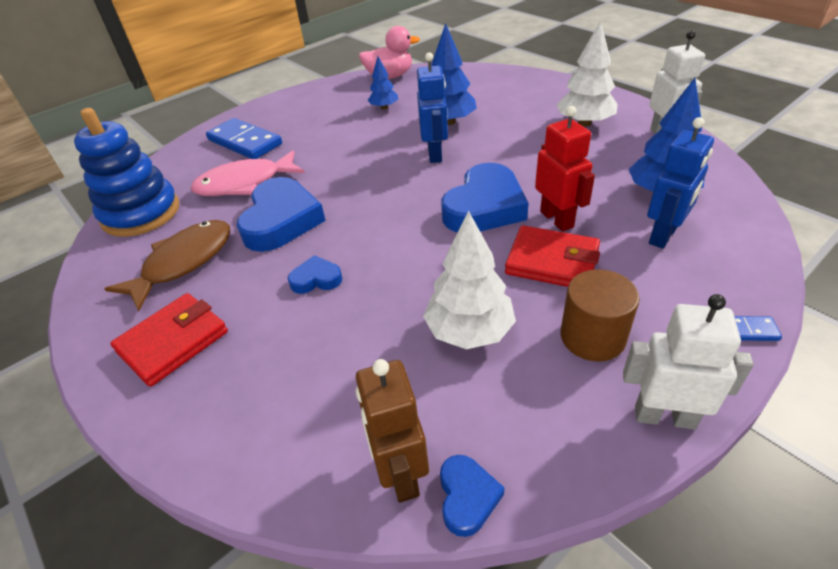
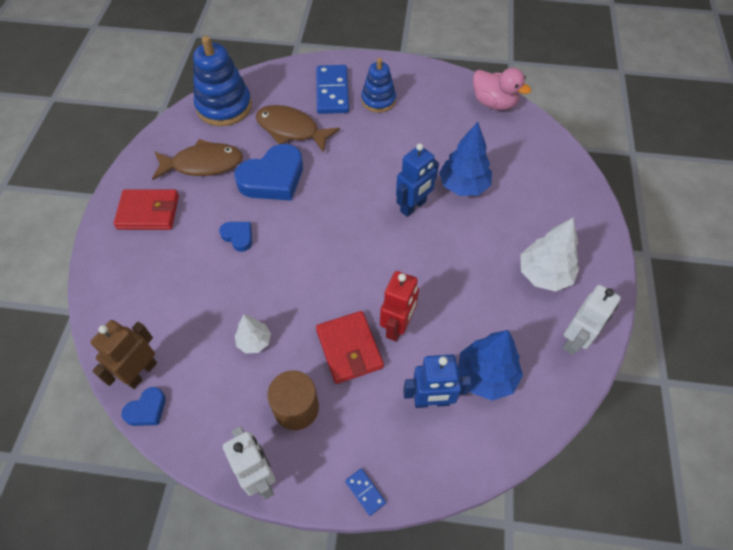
camera: 45 degrees right, 15 degrees up
(244, 183) = (291, 130): pink fish -> brown fish
(296, 124) = (378, 100): none -> blue stacking toy
(384, 107) = (446, 133): blue tree -> none
(469, 331) = (254, 341): white tree -> white tree, size x0.58
(484, 207) = (376, 276): blue heart -> none

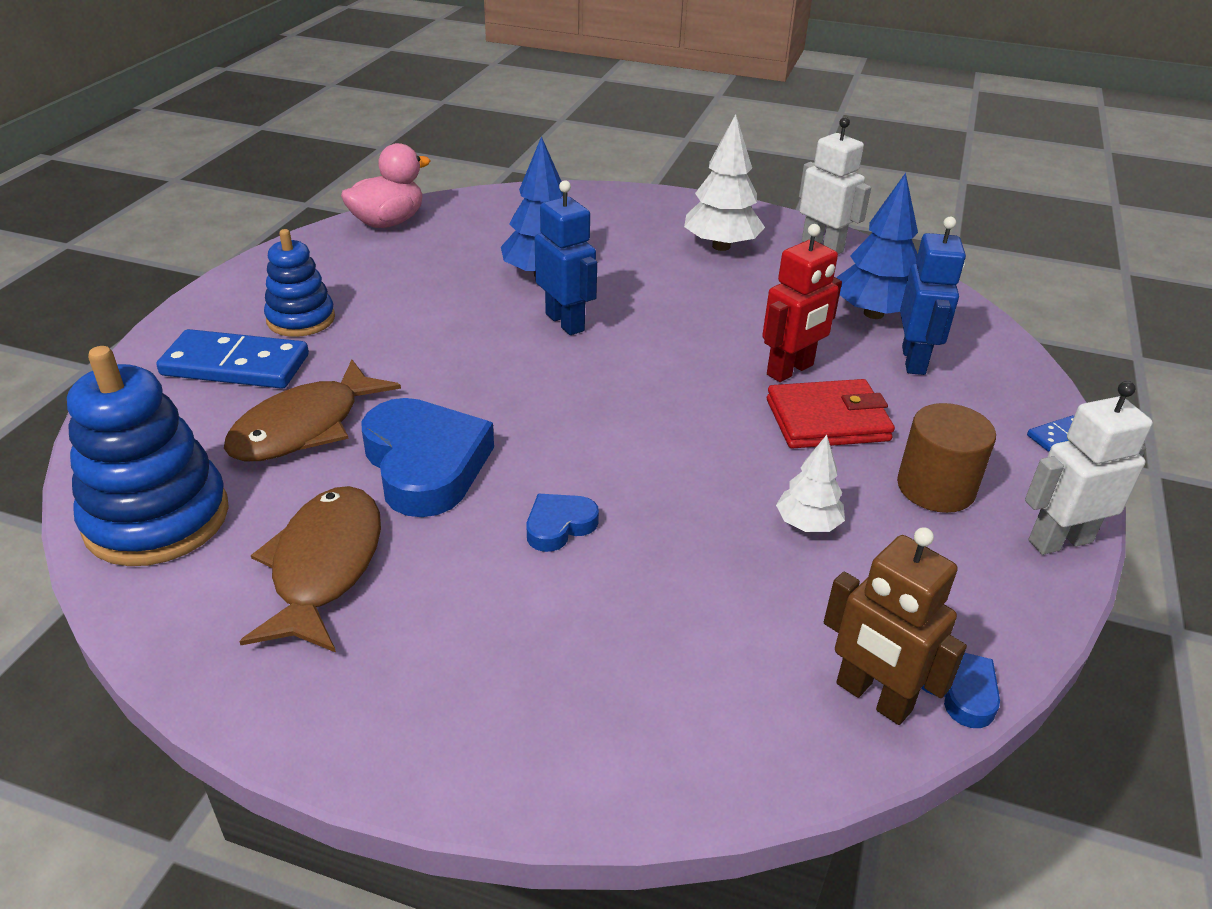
camera: 80 degrees left, 20 degrees down
(148, 212) = (429, 674): red wallet -> none
(397, 326) = (790, 370): red robot -> red robot turned 105 degrees clockwise

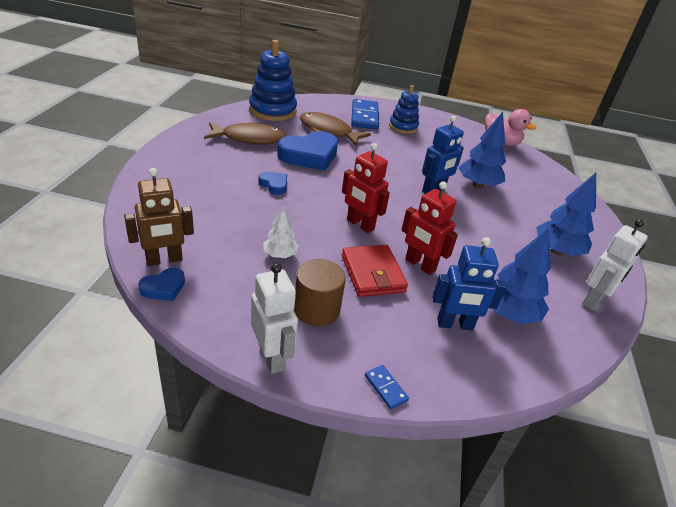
camera: 80 degrees right, 0 degrees up
(690, 419) = (360, 224): none -> red robot
(721, 246) = (557, 251): white tree -> blue tree
(873, 697) = (164, 260): brown robot -> brown robot turned 150 degrees counterclockwise

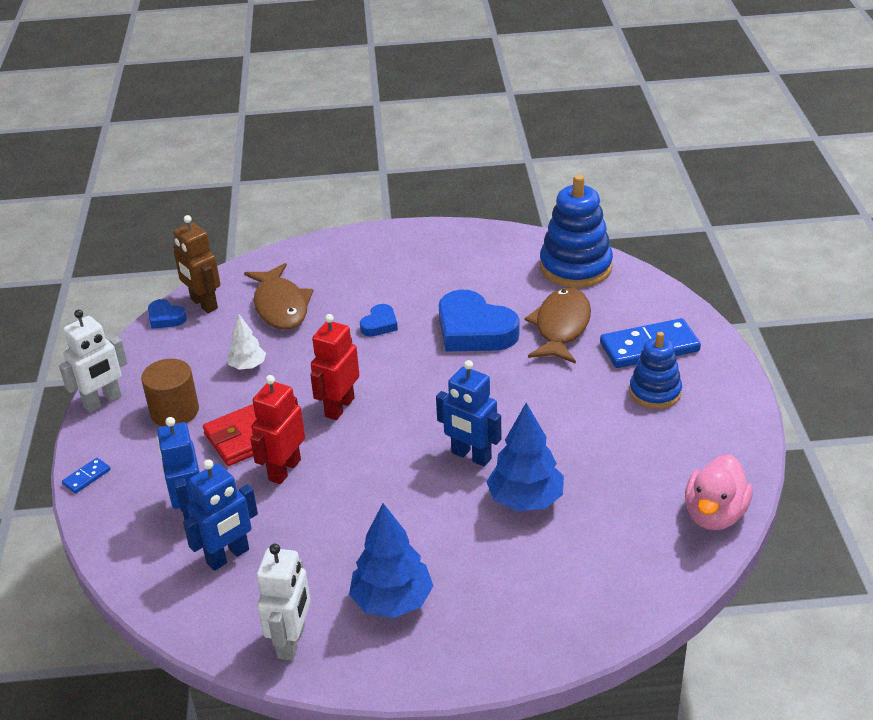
camera: 80 degrees right, 0 degrees up
(249, 138) = (476, 275): brown fish -> brown fish (281, 306)
(508, 313) = (228, 556): blue tree -> blue robot
(593, 300) = (292, 642): white robot -> white robot turned 105 degrees counterclockwise

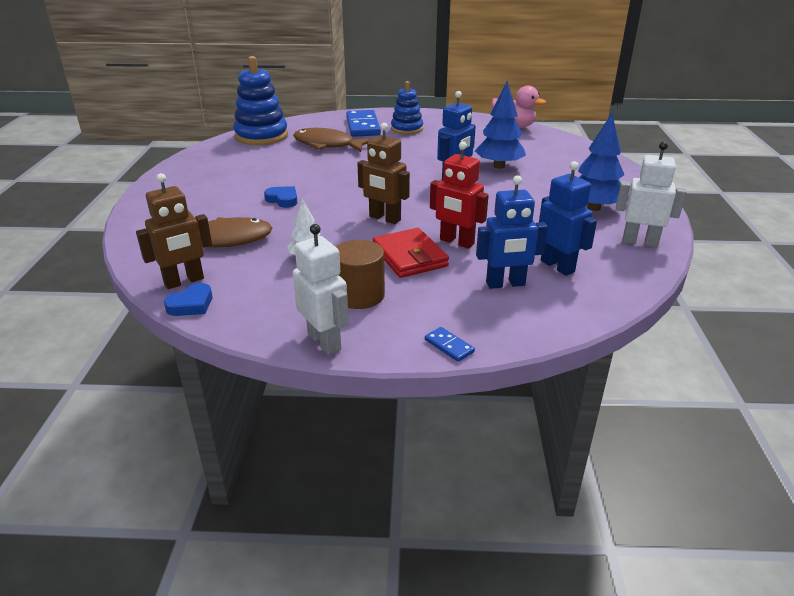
camera: 85 degrees left, 5 degrees down
(339, 407) = (384, 218): red robot -> brown robot
(474, 330) = (313, 169): blue heart -> none

